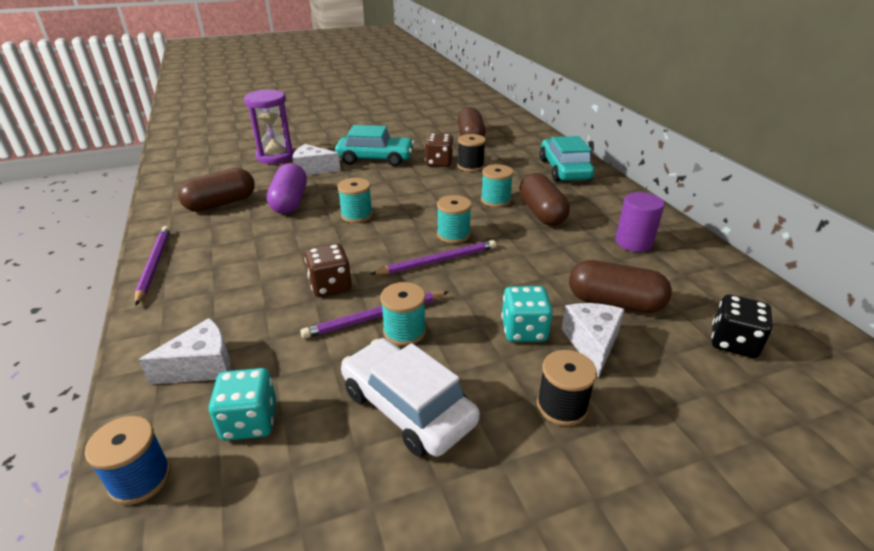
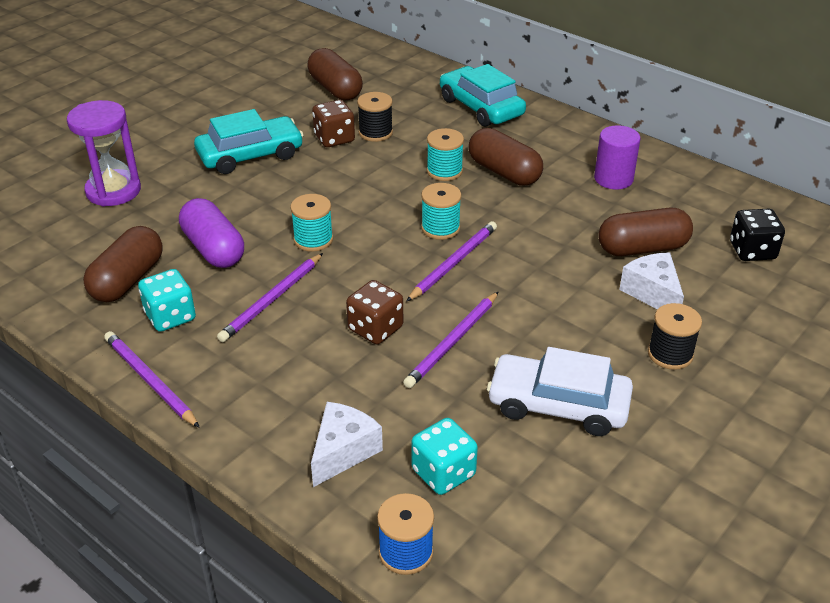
camera: 30 degrees left, 5 degrees up
(287, 242) = (272, 299): none -> purple pencil
(313, 169) = (188, 195): white cheese -> none
(404, 331) = (492, 344): turquoise spool -> none
(524, 330) = (591, 303): turquoise dice -> turquoise dice (170, 316)

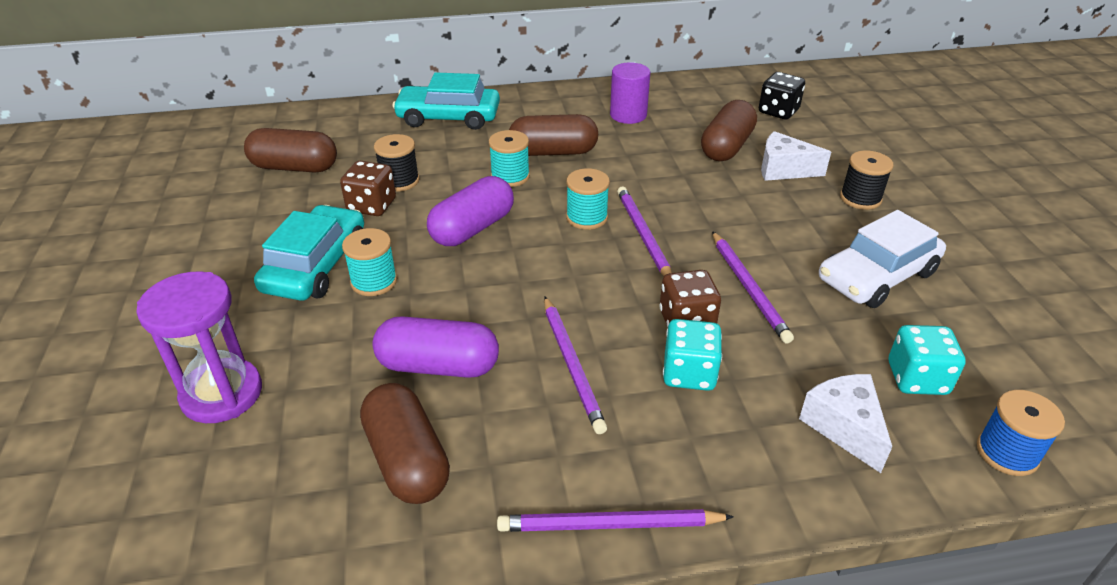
camera: 50 degrees left, 0 degrees up
(170, 316) = (515, 454): turquoise dice -> turquoise dice (689, 373)
(313, 240) = (510, 293): turquoise spool -> turquoise spool (374, 281)
(362, 189) = (472, 228): none -> purple capsule

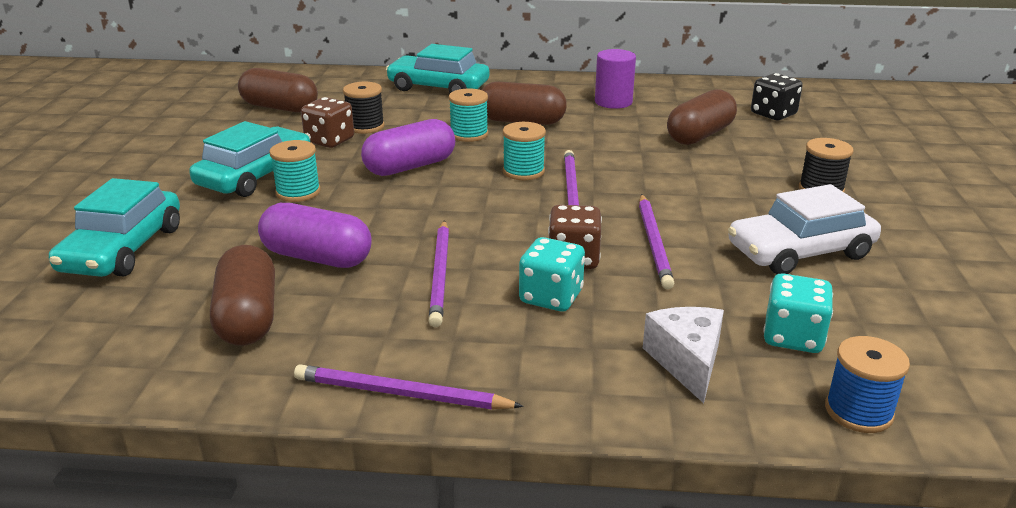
camera: 15 degrees right, 10 degrees down
(222, 394) = (123, 249): purple hourglass -> turquoise car
(783, 170) = (750, 158): white cheese -> none

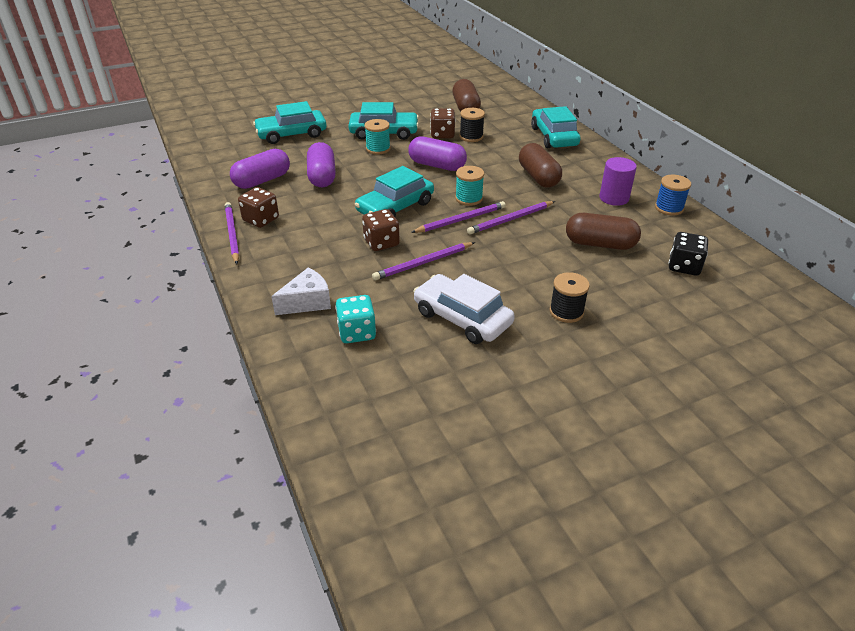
camera: 60 degrees right, 10 degrees up
(248, 317) = (262, 181): brown capsule -> purple capsule
(386, 350) = (261, 220): none -> brown dice
(440, 274) = (333, 211): purple pencil -> purple pencil (511, 219)
(469, 134) = (498, 167): turquoise spool -> none
(487, 224) = (395, 207): none -> turquoise car
(551, 297) = (337, 247): turquoise dice -> none
(858, 411) = (299, 367): blue spool -> blue spool (669, 208)

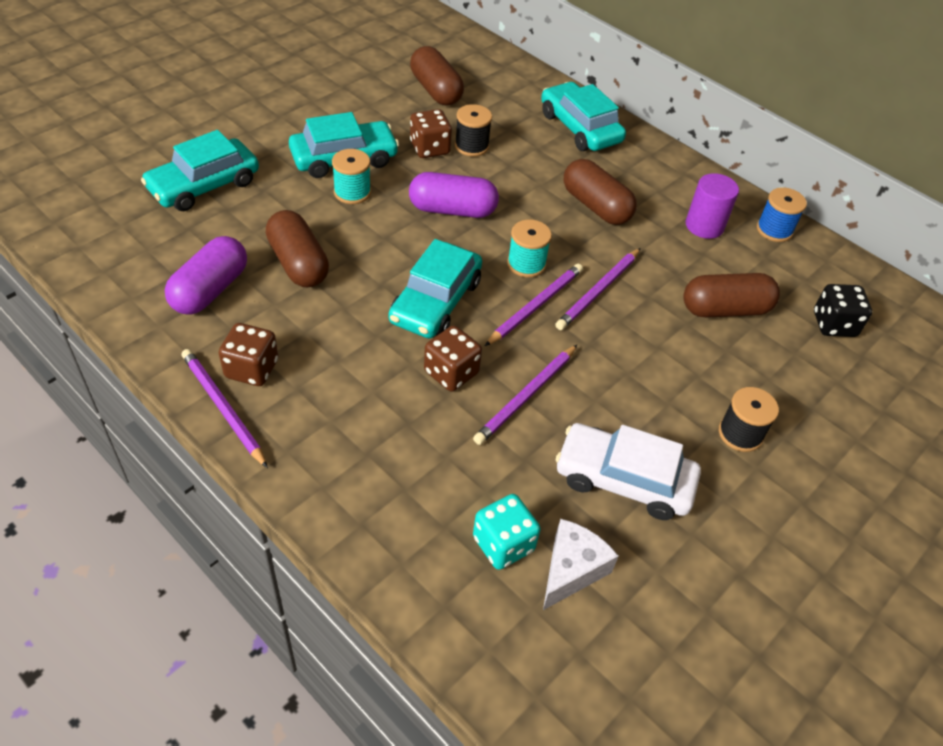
camera: 25 degrees left, 10 degrees up
(307, 302) = (406, 509): white cheese -> white cheese (571, 570)
(322, 176) = (298, 263): purple capsule -> brown capsule

